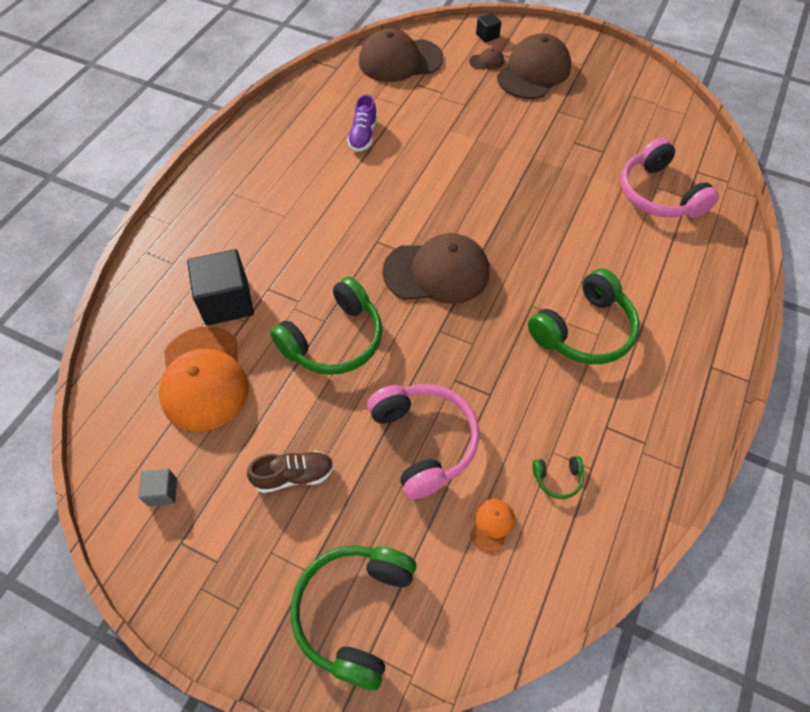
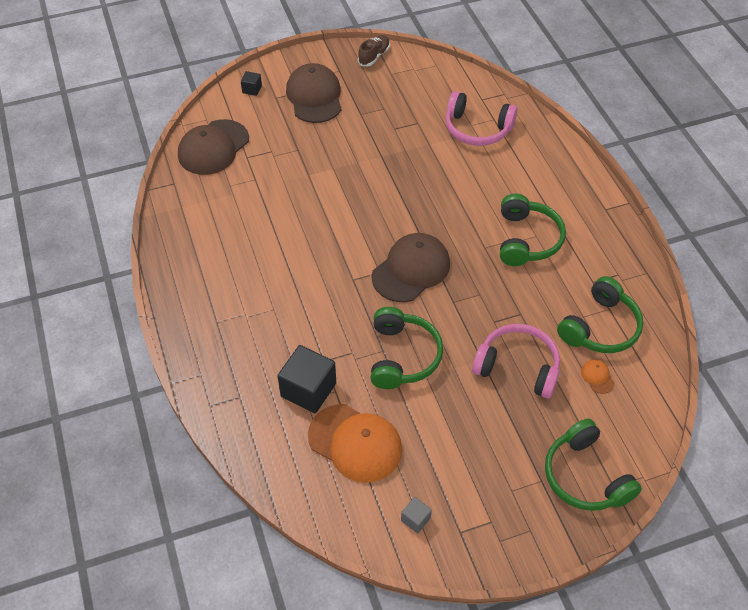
camera: 45 degrees left, 5 degrees down
(294, 476) = (474, 444): brown shoe -> brown shoe (374, 56)
(363, 136) = (256, 218): purple shoe -> none
(486, 61) = (274, 109): brown cap -> none
(557, 478) = (600, 327): green headphones -> green headphones, size x2.33

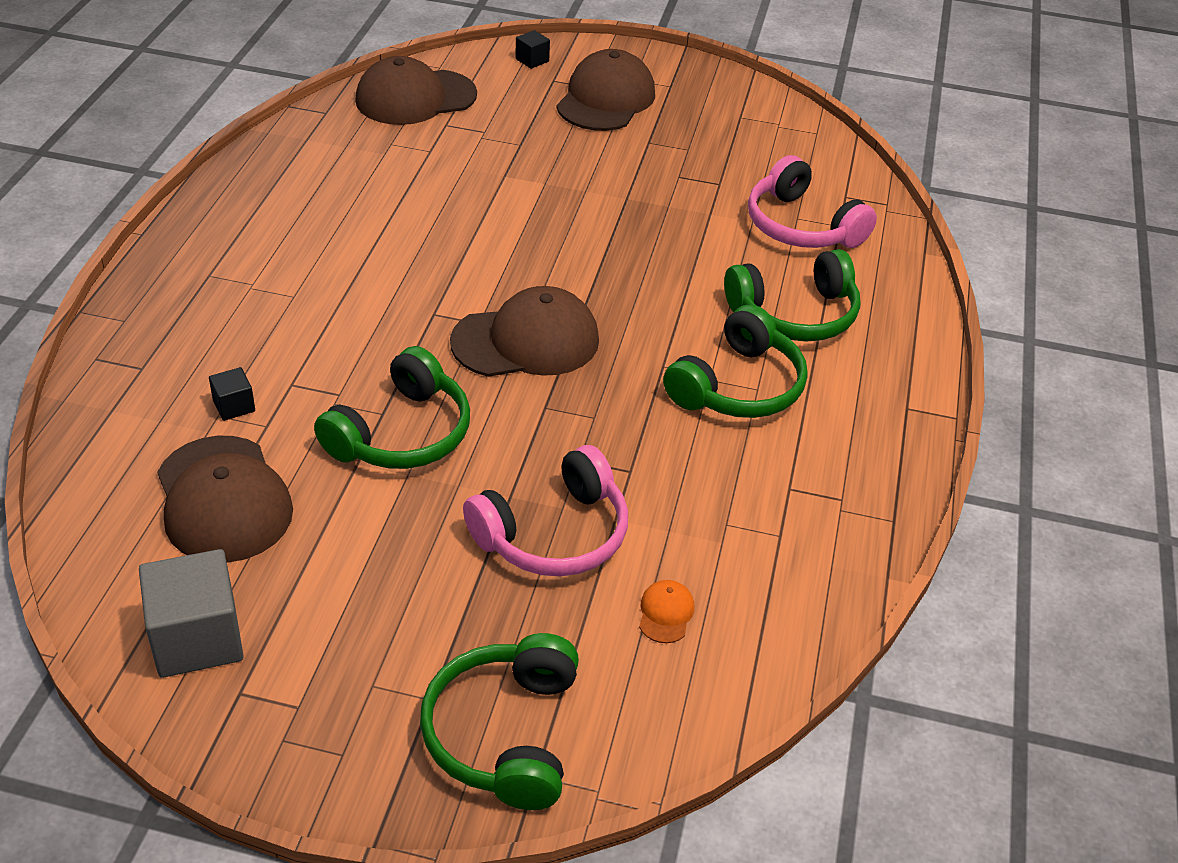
camera: 30 degrees right, 10 degrees down
(308, 390) = (234, 406): black cube -> black cube, size x0.48
(355, 443) = (223, 499): orange cap -> brown cap
(374, 56) = (736, 89): brown shoe -> none
(415, 519) = (197, 638): grey cube -> grey cube, size x2.08
(517, 367) = (553, 534): pink headphones -> pink headphones turned 90 degrees clockwise
(600, 327) = (739, 552): green headphones -> green headphones (794, 314)

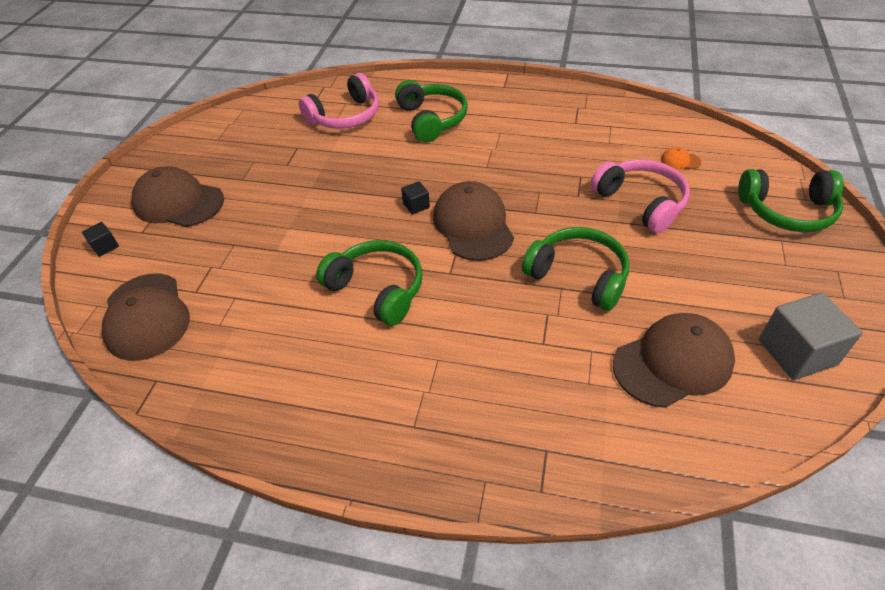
camera: 85 degrees left, 5 degrees up
(234, 406) = (575, 375): black cube -> black cube (416, 205)
(738, 386) = (499, 139): green headphones -> green headphones (377, 289)

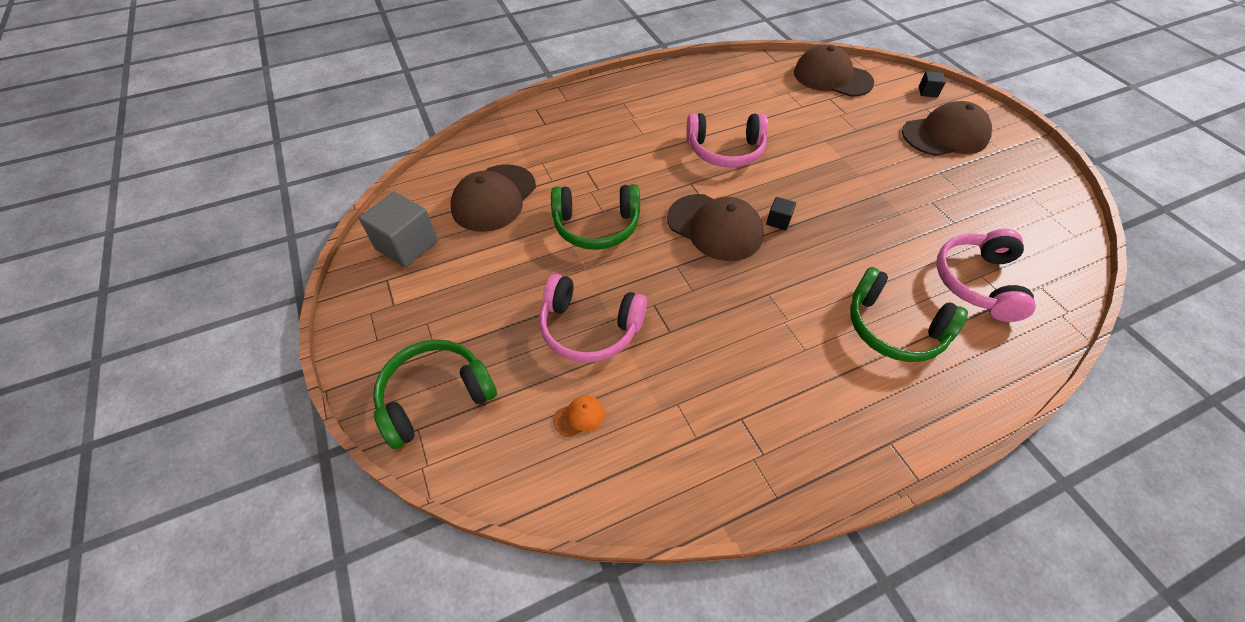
camera: 140 degrees right, 5 degrees up
(377, 289) = (725, 150): green headphones -> pink headphones

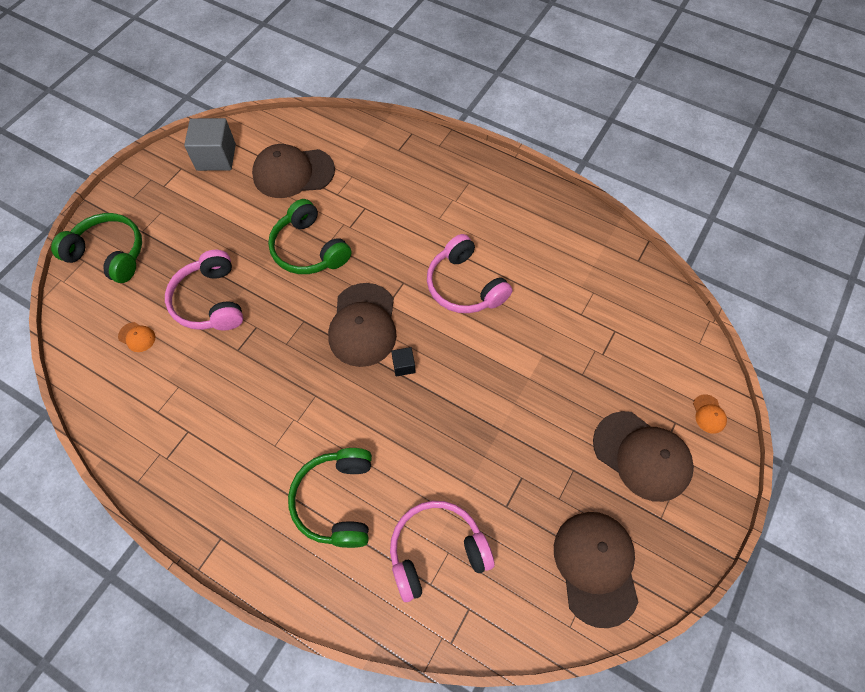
camera: 55 degrees right, 10 degrees up
(832, 77) = (654, 318): brown cap -> brown cap (596, 567)
(928, 92) = (709, 414): black cube -> orange cap

